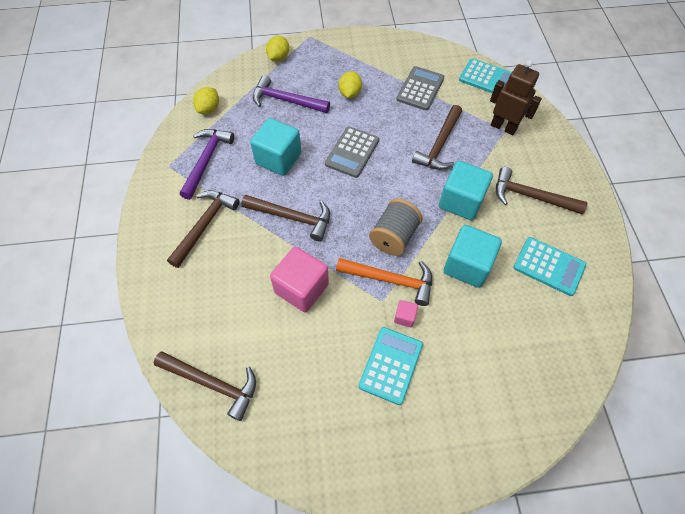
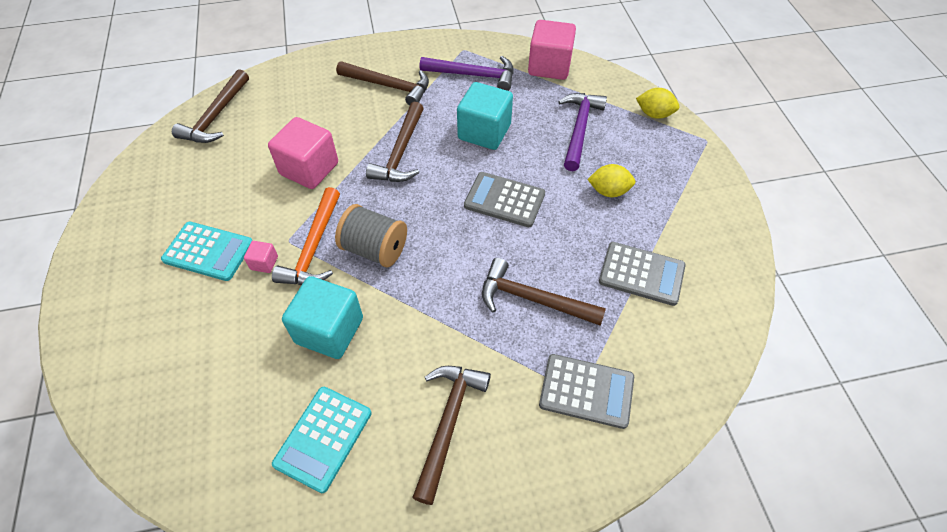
camera: 85 degrees right, 5 degrees down
(209, 109) = (549, 66): yellow lemon -> pink cube
(461, 201) = (433, 325): turquoise cube -> none
(487, 78) = (694, 371): turquoise calculator -> none
(503, 127) = (586, 391): brown robot -> grey calculator

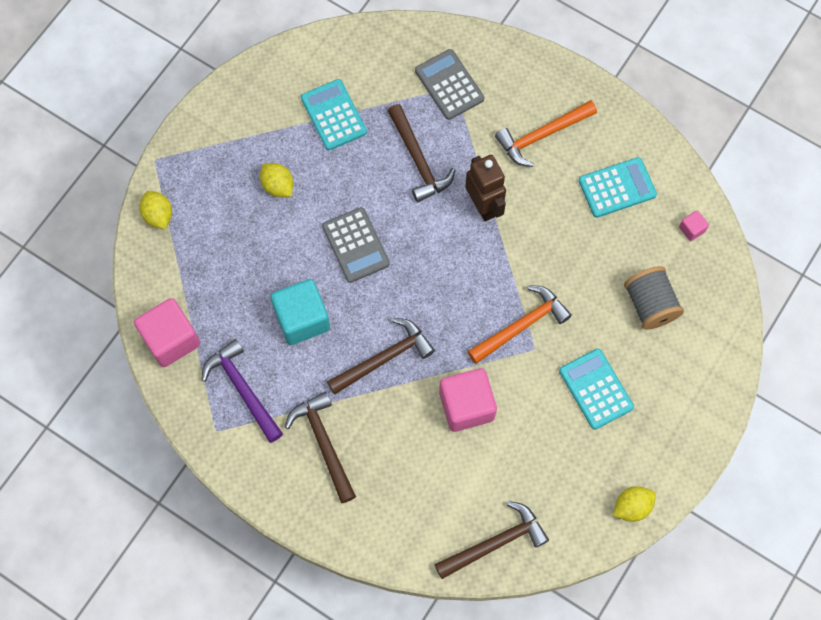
camera: 135 degrees left, 15 degrees up
(118, 200) = (632, 507): none -> yellow lemon
(264, 263) = (564, 343): pink cube -> pink cube (691, 229)
(329, 330) = (561, 251): turquoise cube -> none
(375, 249) = (481, 286): grey spool -> grey spool (650, 304)
(437, 310) = (483, 206): none -> brown robot
(448, 423) = (542, 135): brown hammer -> orange hammer
(579, 129) = (230, 255): purple hammer -> none
(641, 274) = (333, 115): grey calculator -> turquoise calculator

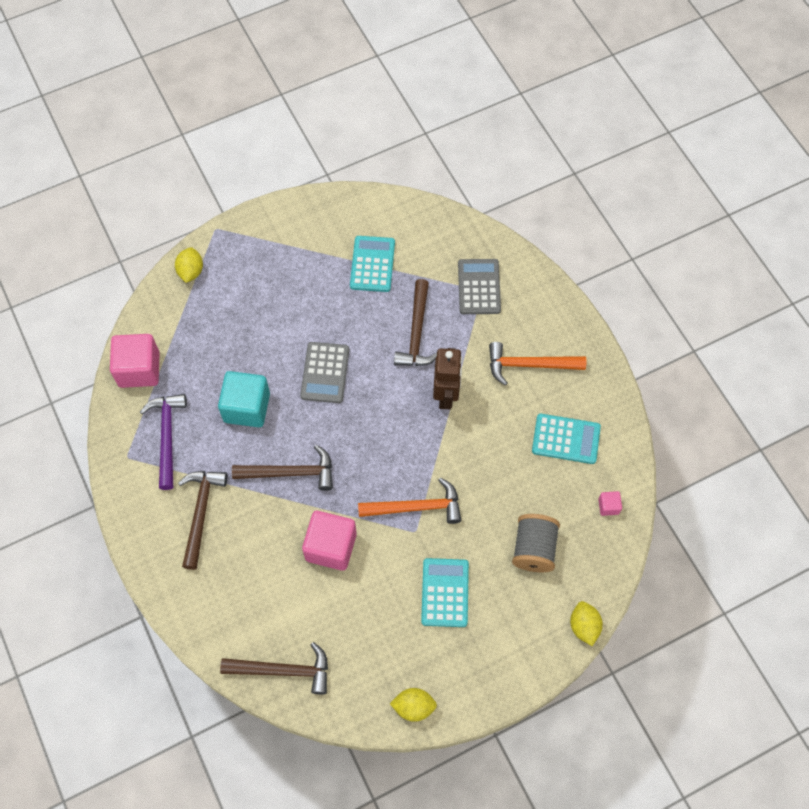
camera: 30 degrees right, 5 degrees down
(278, 186) = (294, 296): yellow lemon -> yellow lemon (584, 626)

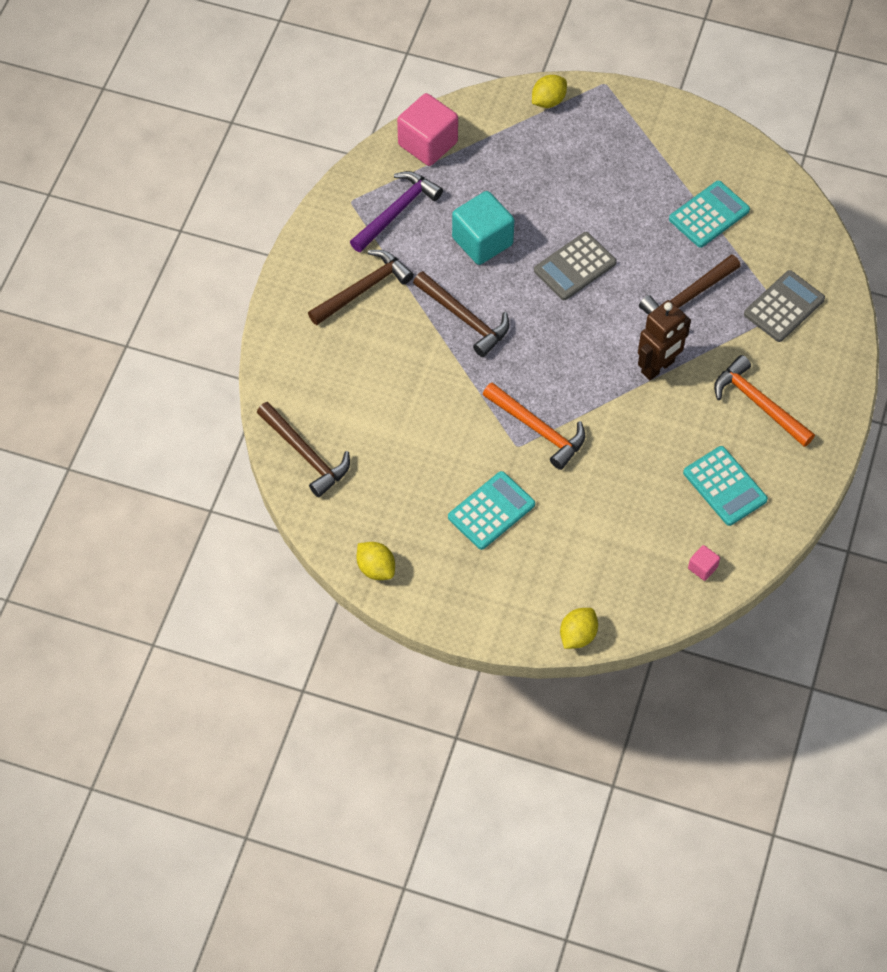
camera: 45 degrees right, 5 degrees down
(331, 547) = (437, 399): pink cube -> none
(534, 549) = (601, 543): grey spool -> none

